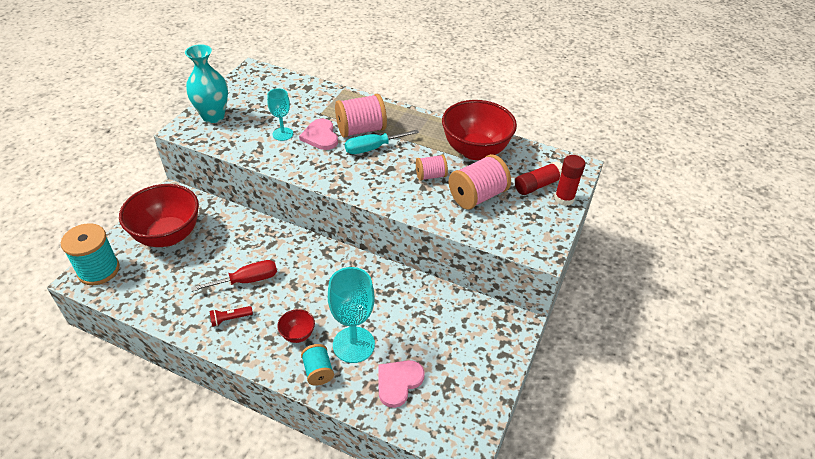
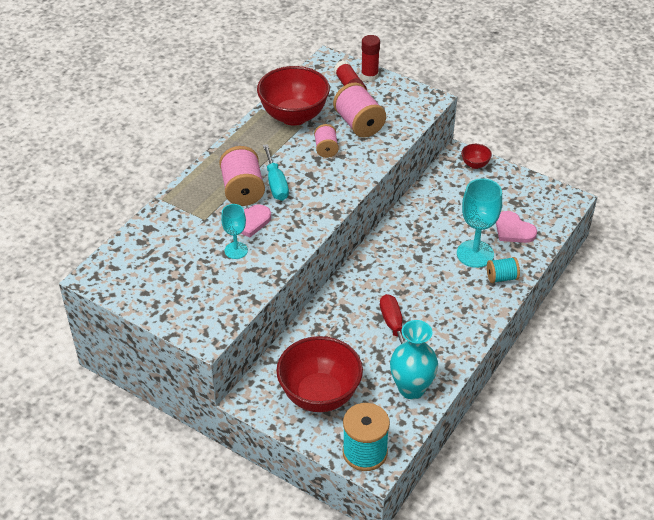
camera: 80 degrees left, 0 degrees up
(213, 116) = (187, 310): turquoise vase -> turquoise vase (411, 388)
(230, 319) = (441, 337): red flashlight -> none
(297, 334) = (462, 290): red bowl -> red bowl (475, 164)

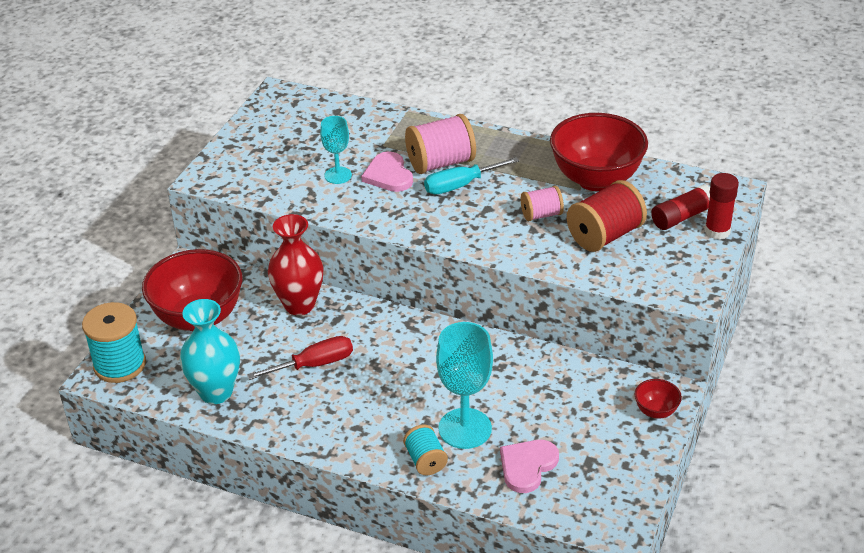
camera: 80 degrees right, 5 degrees down
(322, 329) = (299, 305): none -> red vase
(359, 124) = (604, 236): pink spool -> red spool

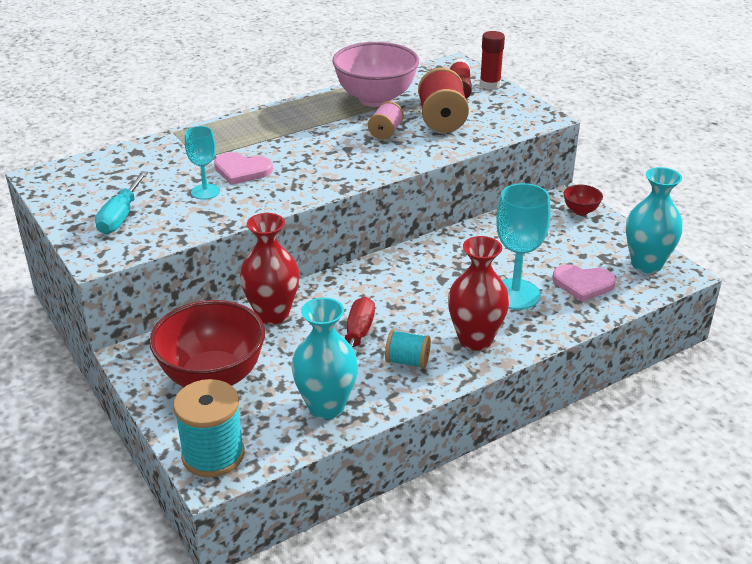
camera: 55 degrees left, 5 degrees down
(374, 434) = (475, 340): none -> red vase
(425, 460) = (531, 327): turquoise spool -> turquoise spool (407, 361)
(440, 163) = (263, 144): pink spool -> none
(460, 185) = (303, 148): turquoise screwdriver -> turquoise screwdriver (120, 216)
(527, 466) = (583, 284): pink heart -> pink heart turned 60 degrees counterclockwise
(596, 179) = (375, 99): red bowl -> pink bowl
(609, 497) = (646, 264): none -> turquoise vase

